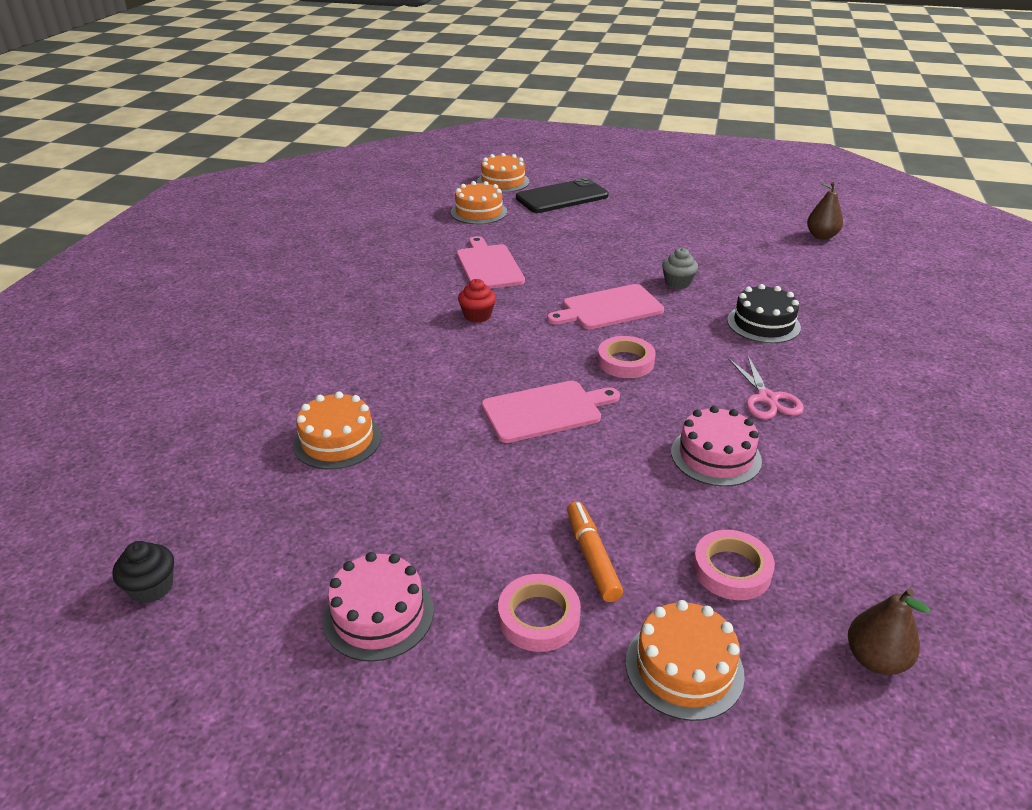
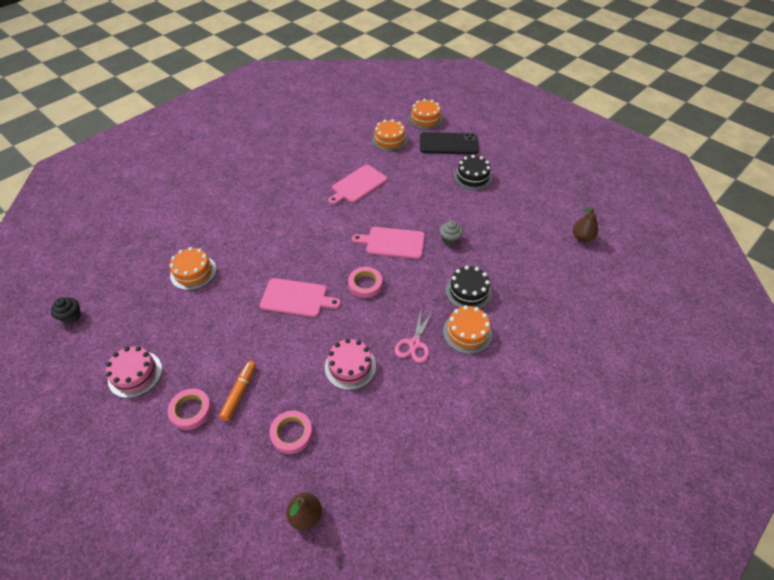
camera: 30 degrees right, 15 degrees up
(477, 315) = (320, 219): red cupcake -> none
(488, 266) = (358, 185): pink cutting board -> pink cutting board turned 150 degrees counterclockwise
(630, 218) = (472, 177): none -> black cake
(684, 667) = (223, 469): orange cake -> orange cake (467, 332)

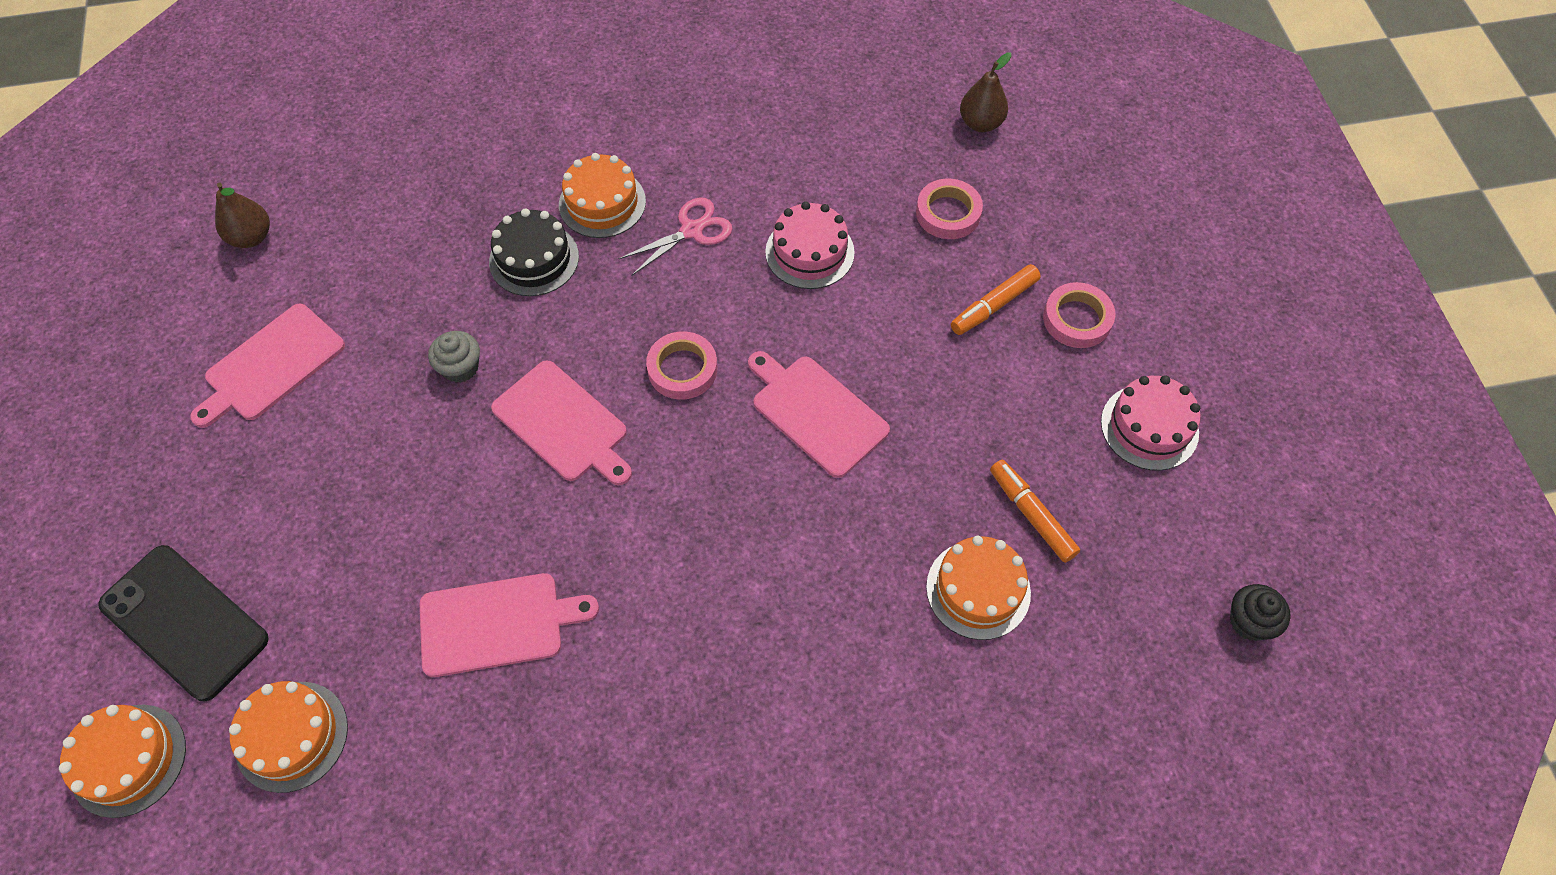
camera: 145 degrees left, 10 degrees up
(181, 308) = (1031, 515): none -> orange marker
(472, 177) = (254, 485): black cake -> none
(514, 206) = (271, 365): none -> pink cutting board

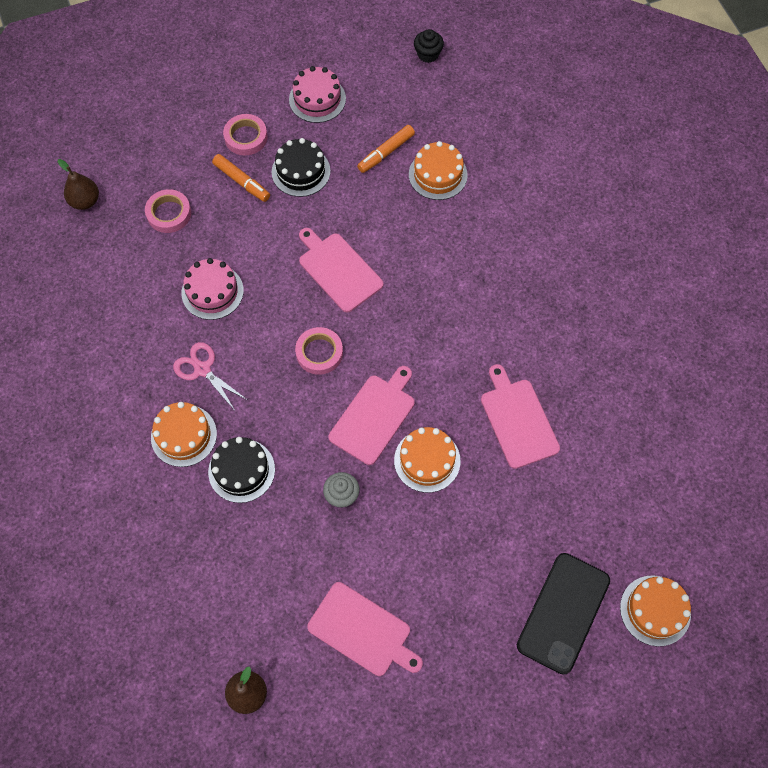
camera: 100 degrees left, 5 degrees up
(291, 736) = (614, 517): orange cake -> orange cake (427, 460)
(816, 412) = (338, 270): pink cutting board -> pink cutting board turned 105 degrees clockwise
(1005, 385) = (301, 171): none -> black cake

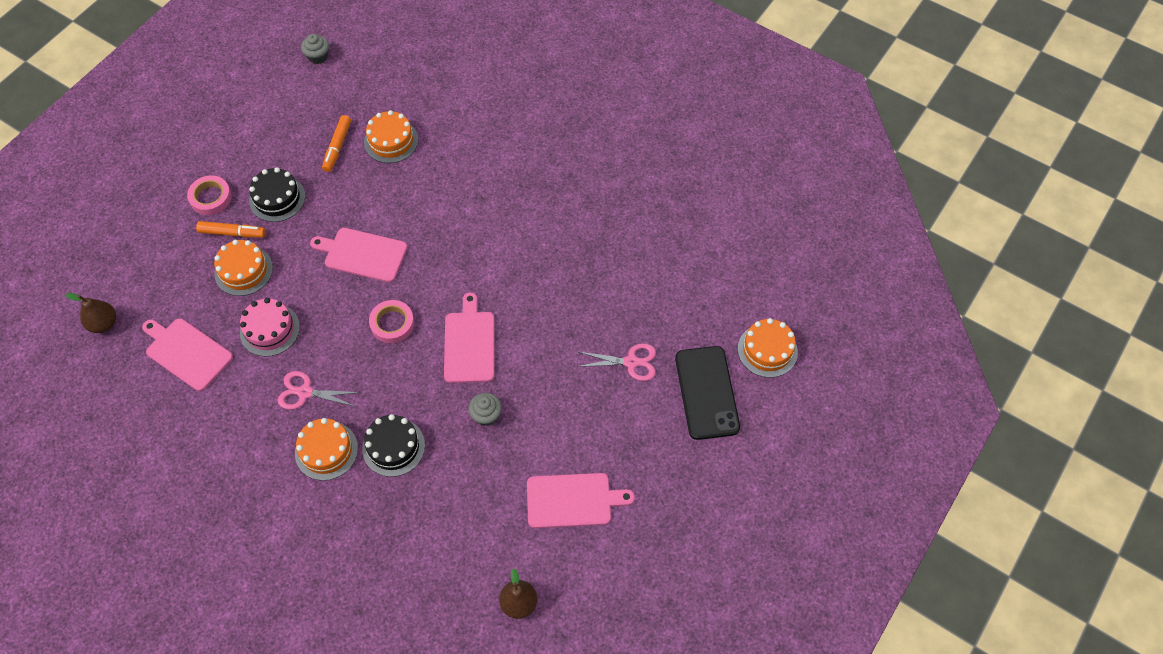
camera: 35 degrees left, 5 degrees down
(169, 213) = (187, 292): pink tape -> none
(317, 99) = (250, 137): pink cake -> none
(427, 460) = (533, 350): orange cake -> orange cake (243, 270)
(428, 54) = (318, 56): black cupcake -> grey cupcake
(511, 533) = (631, 362): none -> pink scissors
(518, 420) = (579, 281): pink cutting board -> pink cutting board (187, 352)

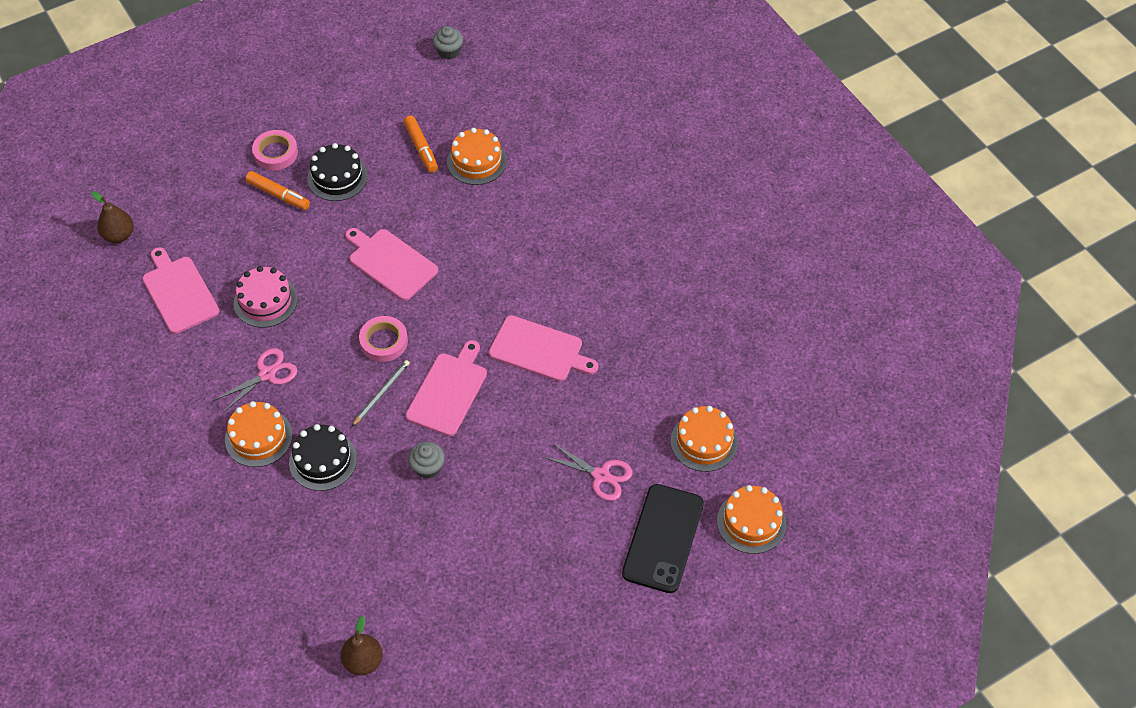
camera: 25 degrees right, 5 degrees down
(243, 270) = (270, 235): orange cake -> orange cake (704, 442)
(305, 392) = (267, 374): pink scissors -> pink scissors turned 105 degrees clockwise
(337, 147) = (421, 148): orange marker -> orange marker turned 60 degrees counterclockwise
(413, 368) = (381, 393): none -> grey pencil
(573, 500) = (468, 586): pink cutting board -> pink cutting board (539, 350)

